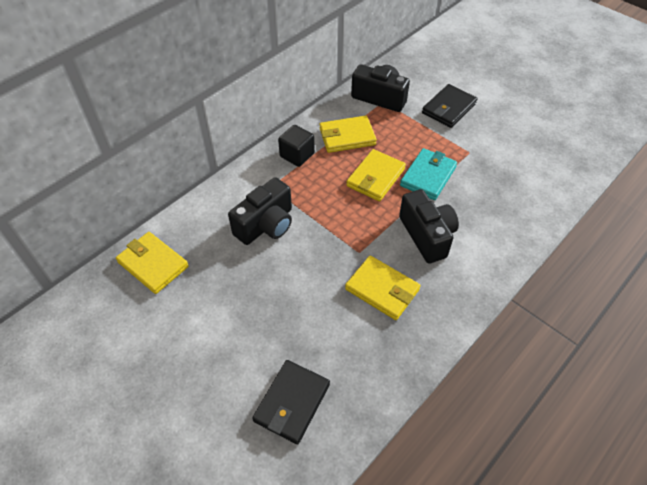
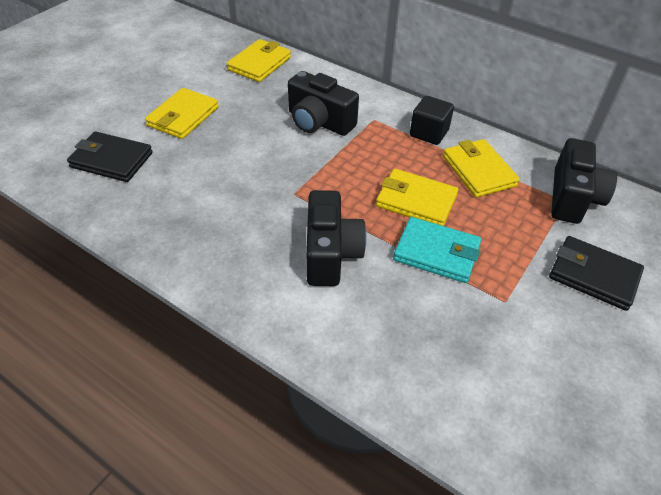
camera: 80 degrees right, 5 degrees down
(382, 289) = (243, 215): yellow wallet -> yellow wallet (183, 116)
(427, 235) = (330, 253): black camera -> black camera turned 60 degrees counterclockwise

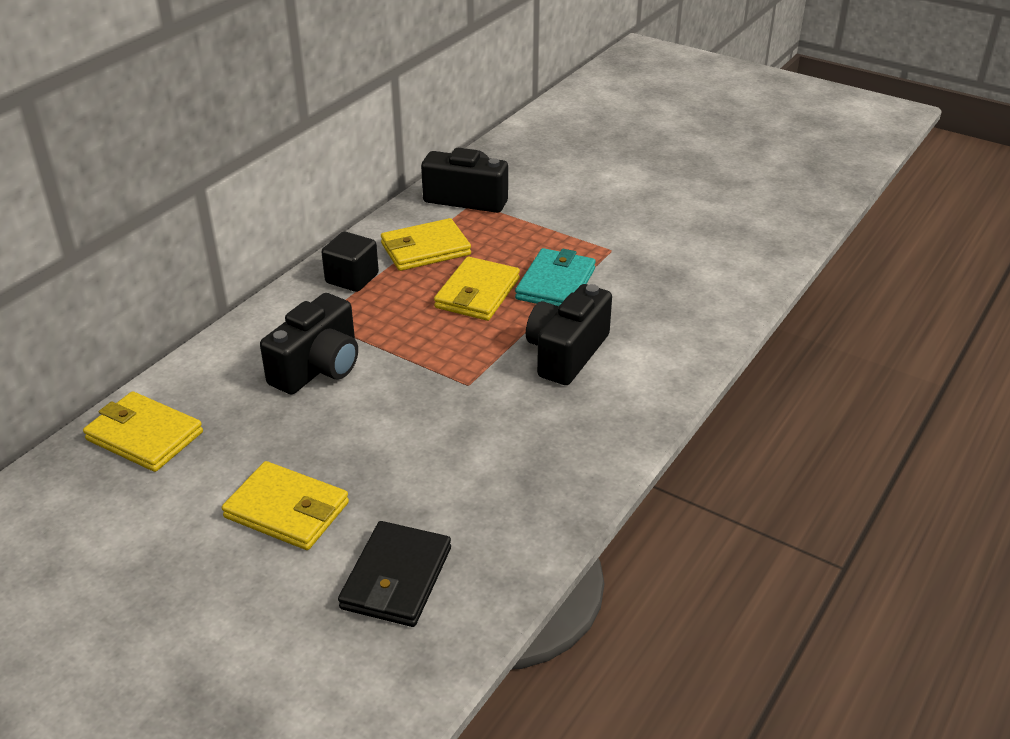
camera: 90 degrees left, 10 degrees down
(330, 253) = (566, 353): black camera -> black camera turned 60 degrees counterclockwise
(593, 275) = (572, 202): black wallet -> none

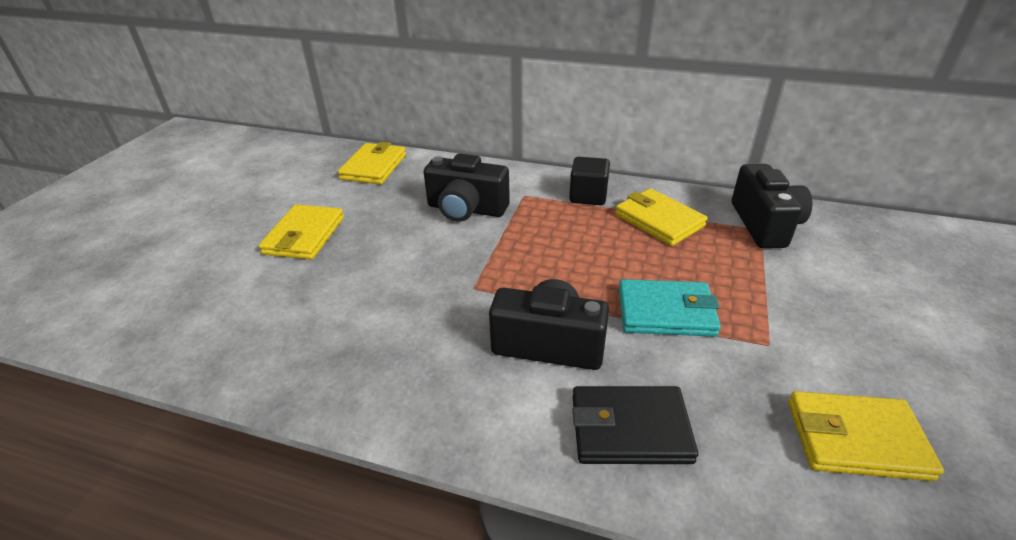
camera: 75 degrees right, 0 degrees up
(396, 578) = (228, 302): black wallet -> black wallet (630, 429)
(477, 293) = (613, 264): yellow wallet -> yellow wallet (856, 439)

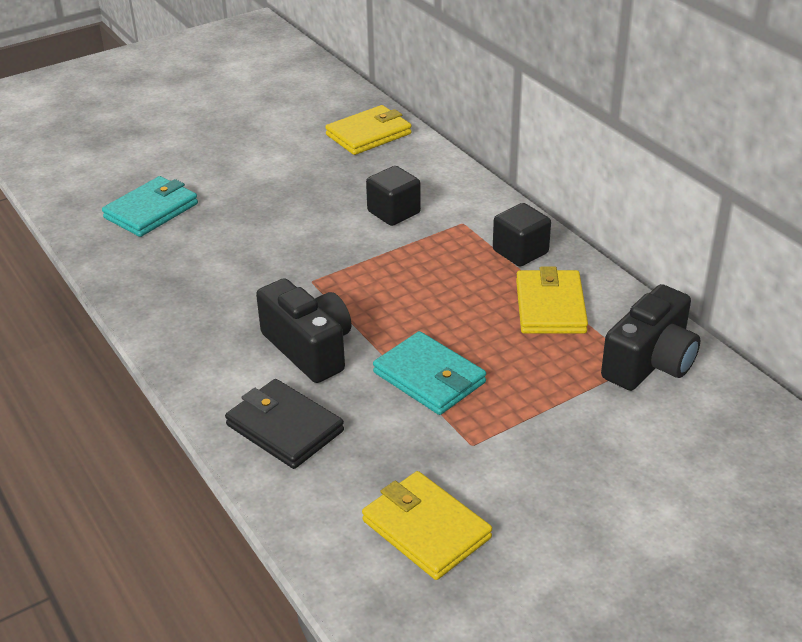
camera: 40 degrees right, 0 degrees up
(244, 302) = (151, 211): none -> turquoise wallet
(304, 236) = (243, 176): yellow wallet -> none
(466, 209) = (394, 212): black camera -> black cube

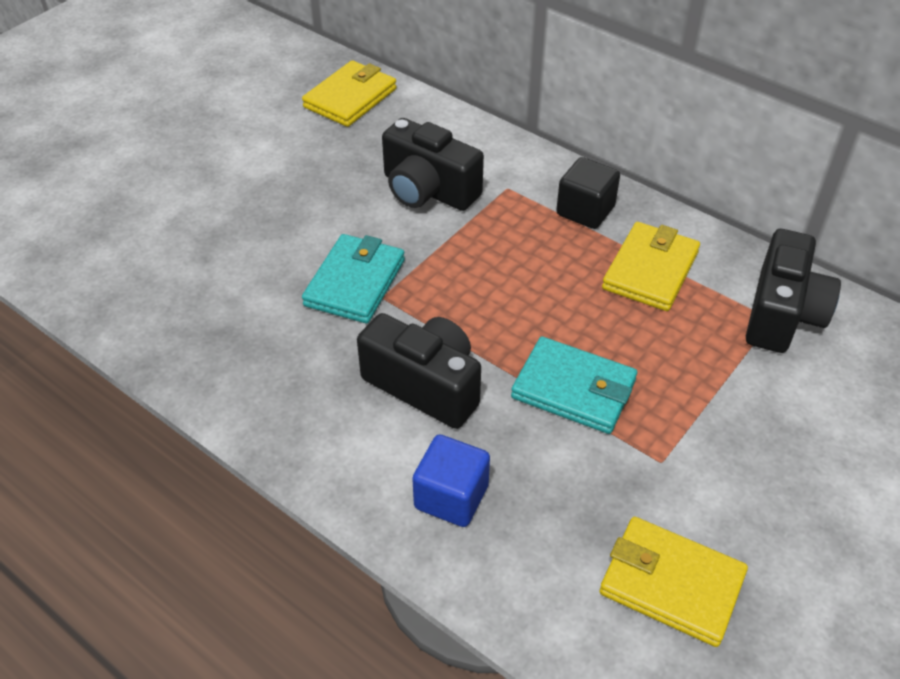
camera: 20 degrees left, 10 degrees up
(151, 211) = (148, 246): turquoise wallet -> turquoise wallet (355, 283)
(285, 428) = (451, 497): black wallet -> blue cube
(394, 212) = (428, 190): black cube -> black camera
(550, 307) = (650, 270): yellow wallet -> yellow wallet turned 45 degrees clockwise

